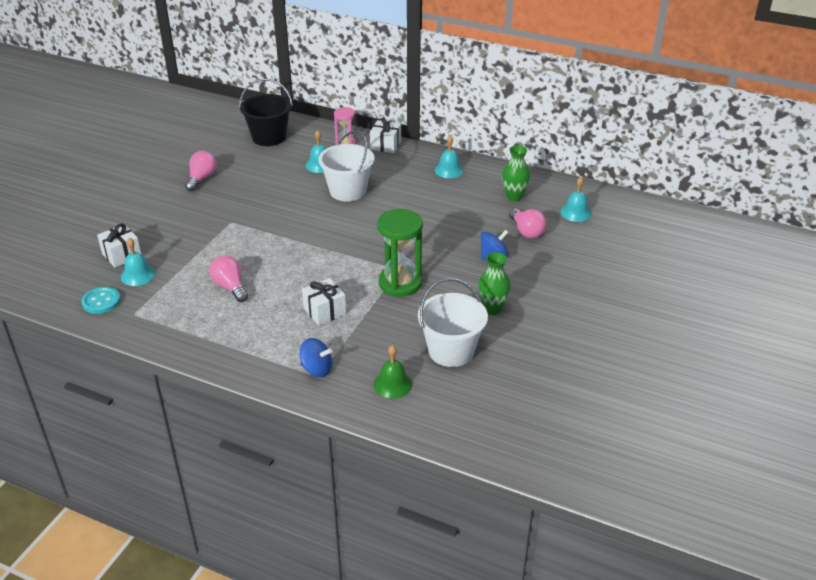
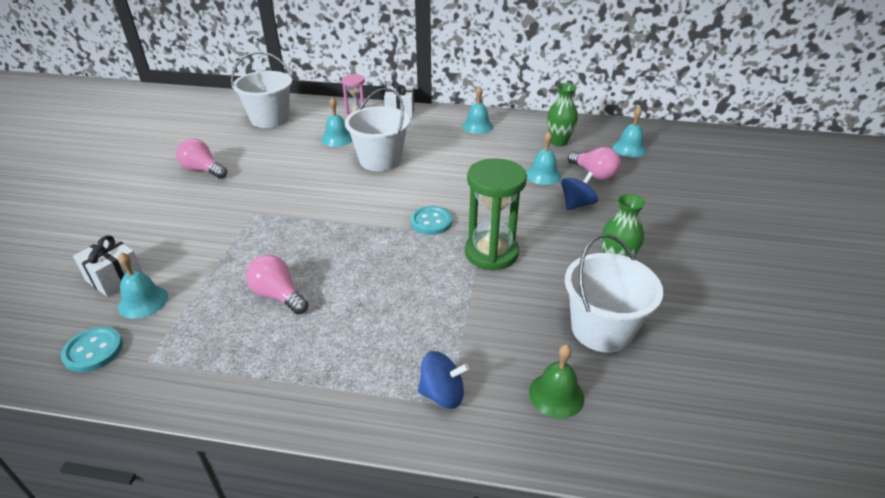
camera: 15 degrees left, 0 degrees up
(201, 178) = (203, 170): pink light bulb -> pink light bulb turned 60 degrees counterclockwise
(269, 137) = (270, 119): black bucket -> white bucket
(324, 311) = (416, 306): white gift -> none
(365, 251) = (431, 222): none -> turquoise button
(481, 225) = (543, 175): none -> turquoise bell

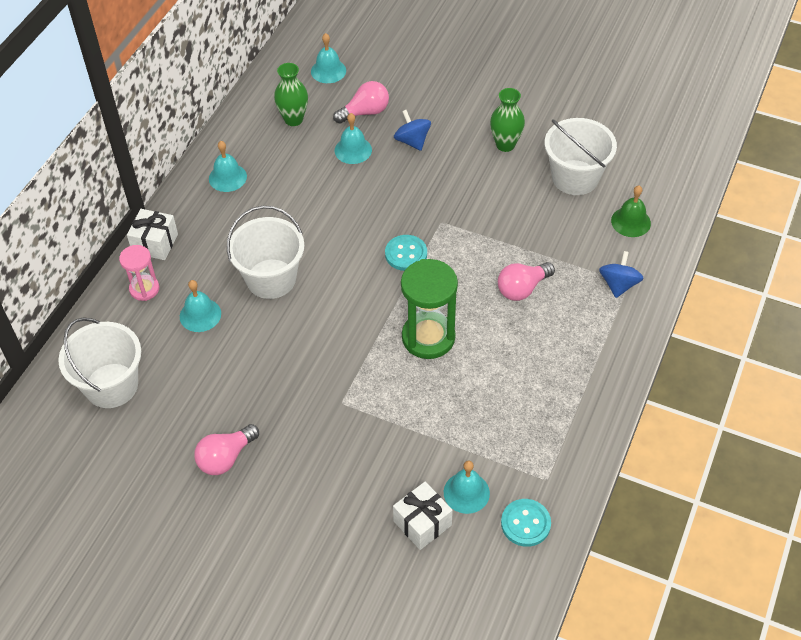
camera: 75 degrees left, 15 degrees up
(278, 295) = (485, 383): pink light bulb -> pink light bulb (522, 289)
(491, 253) = (466, 220): green hourglass -> green hourglass (428, 337)

